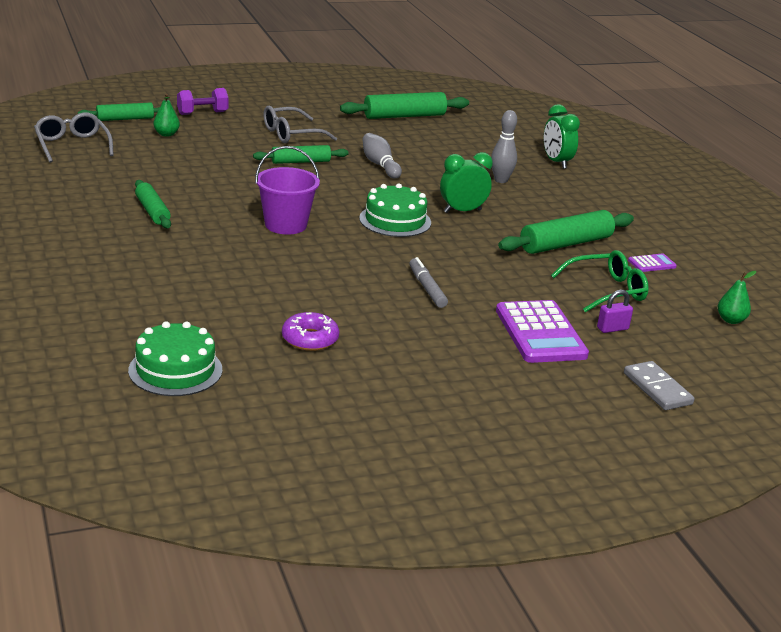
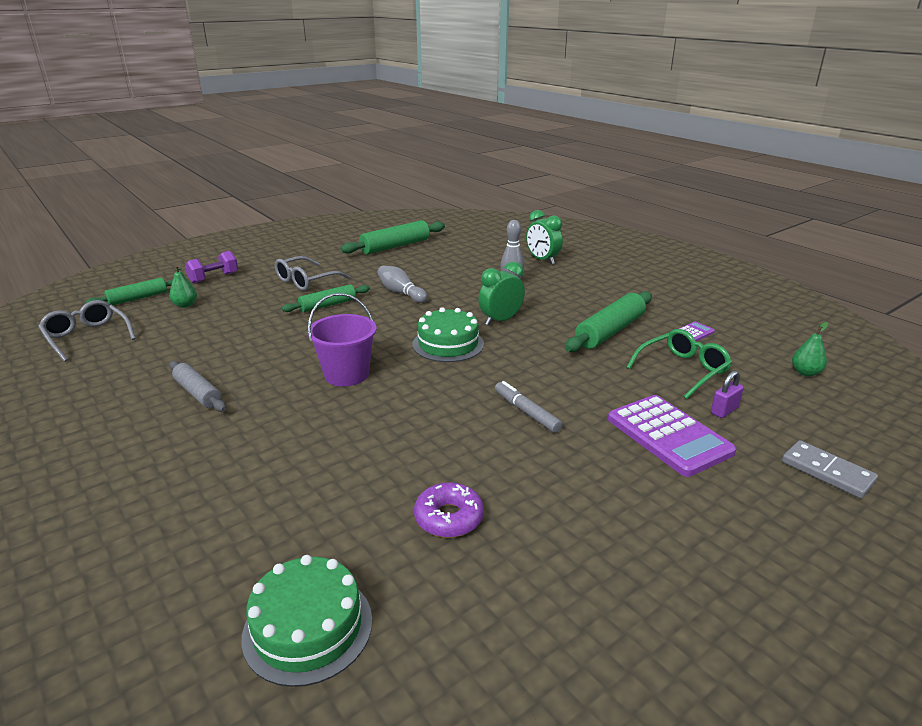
camera: 15 degrees left, 0 degrees up
(152, 211) = (198, 393): green rolling pin -> grey rolling pin

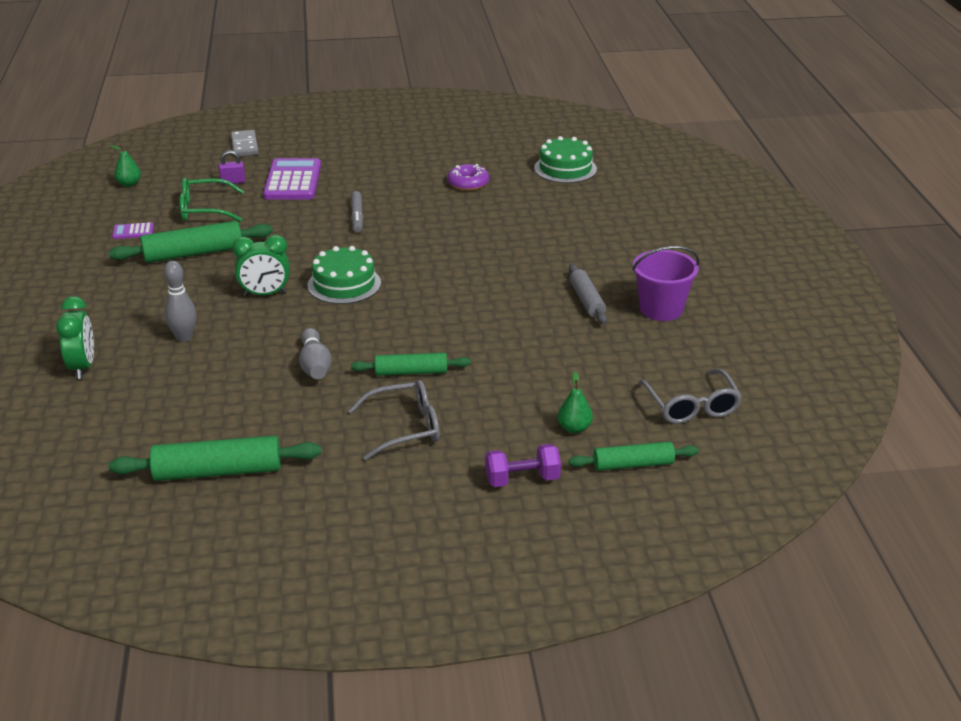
camera: 150 degrees left, 5 degrees up
(346, 374) = (456, 281): purple bucket -> purple bucket (661, 309)

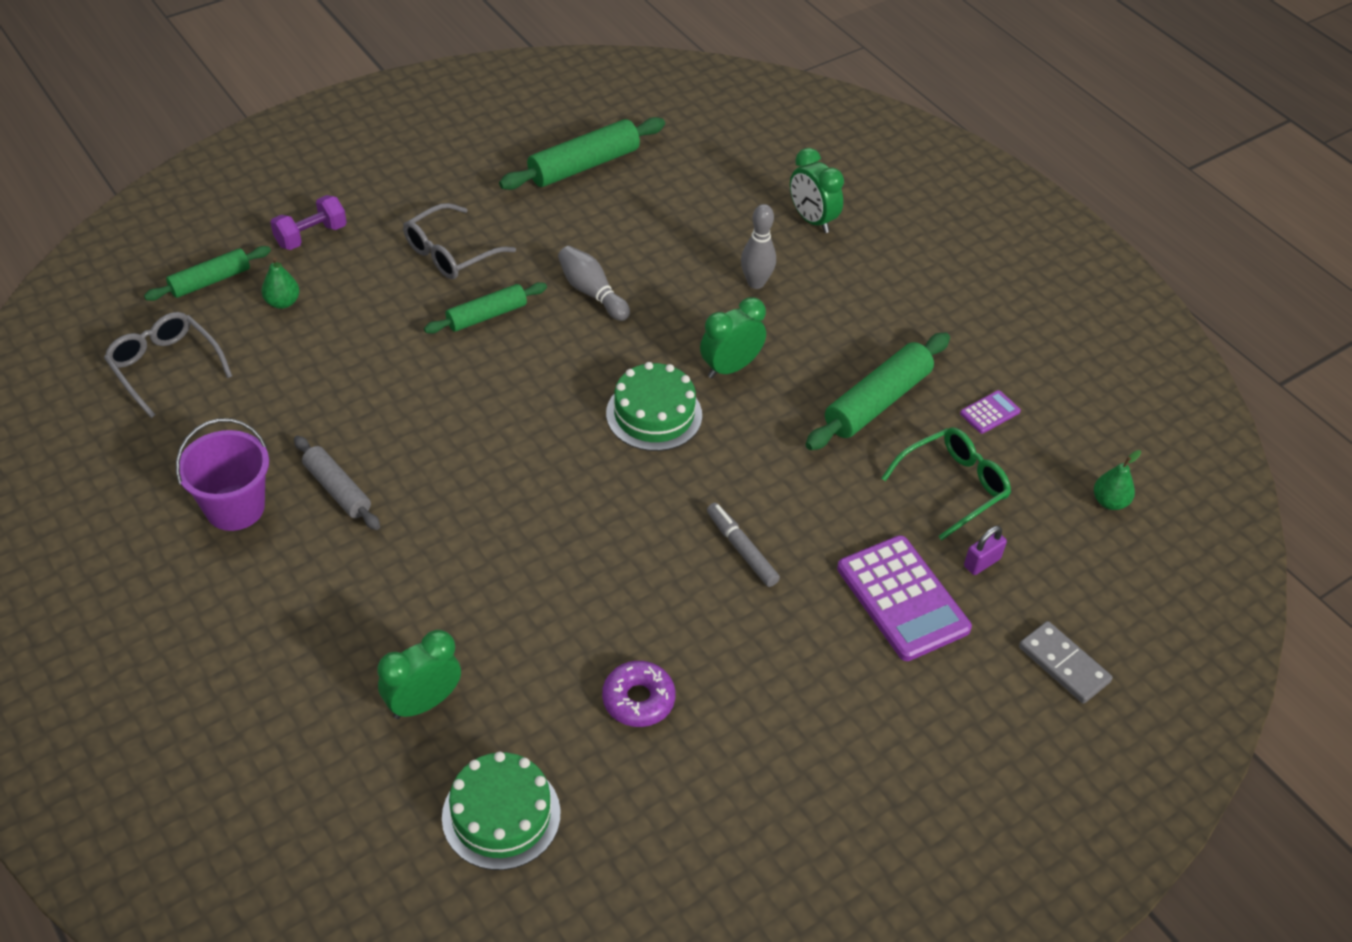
camera: 150 degrees right, 15 degrees up
(583, 207) = (423, 703): none -> green clock

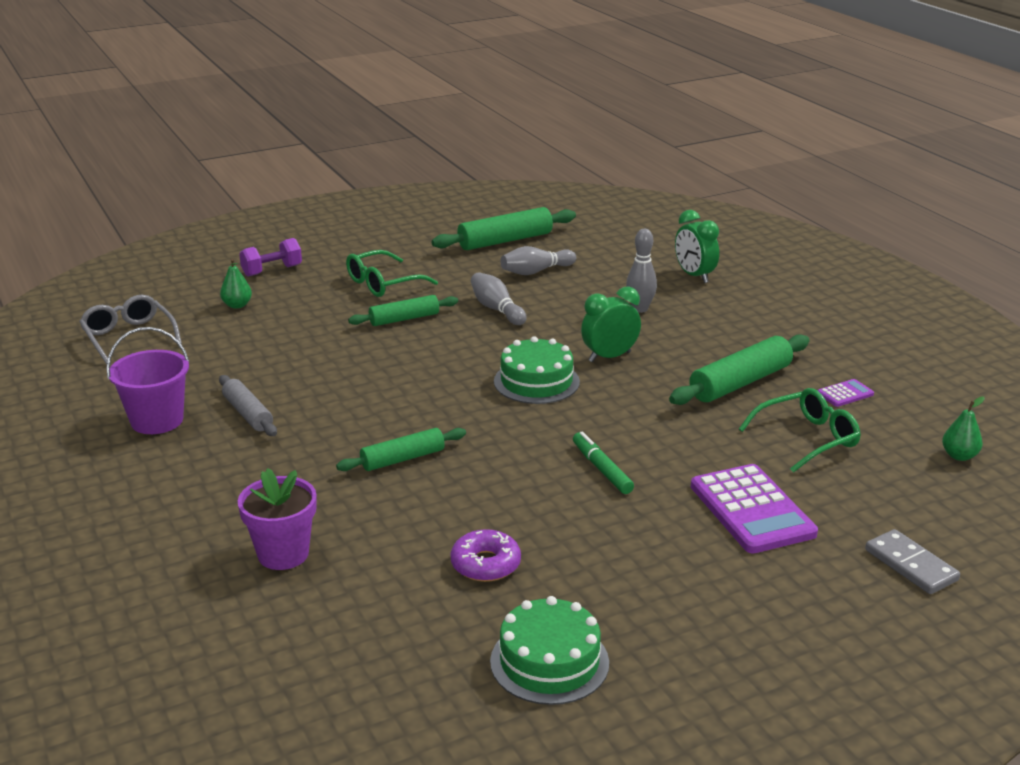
camera: 10 degrees right, 20 degrees down
(210, 281) = (183, 292): green rolling pin -> green rolling pin (403, 459)
(423, 703) = (283, 554): green clock -> purple flower pot
(450, 253) = (383, 283): grey glasses -> green glasses
(501, 815) = (335, 637): green cake -> green cake (549, 662)
(628, 221) = (536, 271): none -> grey bowling pin
(741, 549) = (601, 469): grey marker -> green marker
(982, 562) = (831, 490): purple padlock -> none

